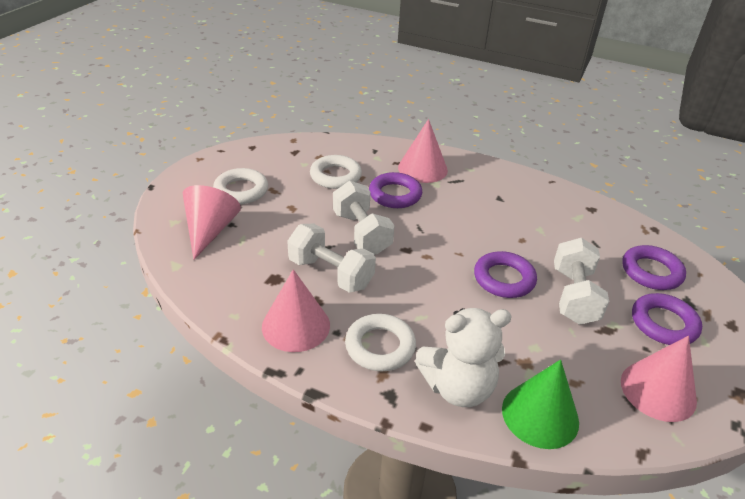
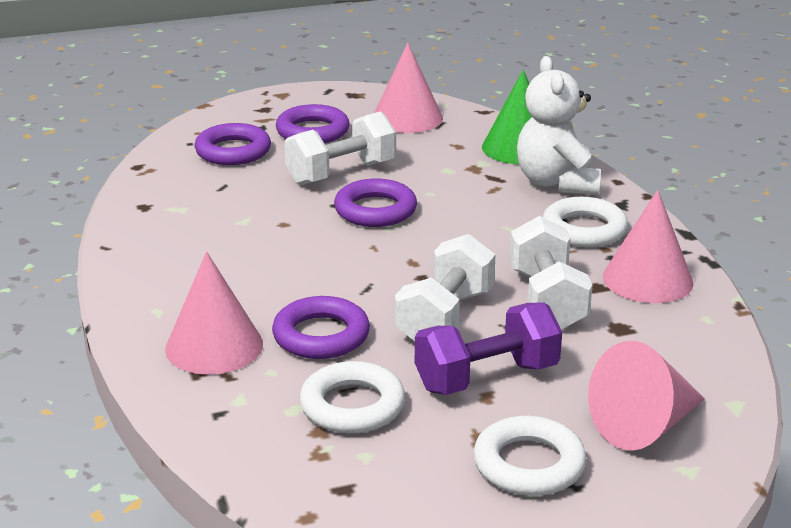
camera: 130 degrees left, 10 degrees down
(302, 215) = (486, 377): none -> purple dumbbell
(458, 387) = (556, 183): white teddy bear -> white teddy bear turned 135 degrees counterclockwise

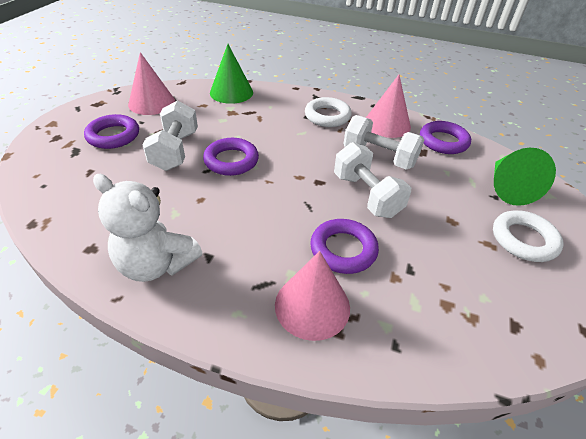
camera: 55 degrees left, 15 degrees up
(233, 151) = (85, 174): purple ring -> purple ring (443, 141)
(352, 406) = (429, 276): white ring -> none
(486, 377) = (435, 212): purple dumbbell -> none
(556, 183) = (277, 101): white teddy bear -> white teddy bear (156, 264)
(644, 426) = (508, 188): pink cone -> green cone

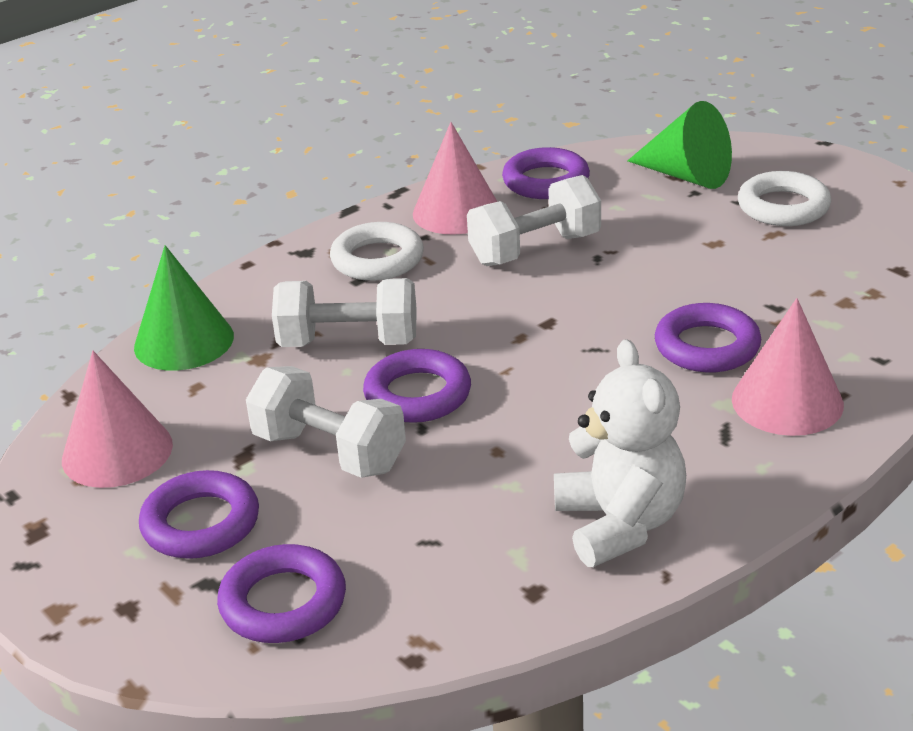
camera: 55 degrees left, 10 degrees down
(66, 173) = (283, 602): none -> purple ring
(156, 264) = (620, 524): white teddy bear -> white teddy bear turned 75 degrees counterclockwise
(366, 195) = (613, 291): white dumbbell -> white dumbbell (349, 342)

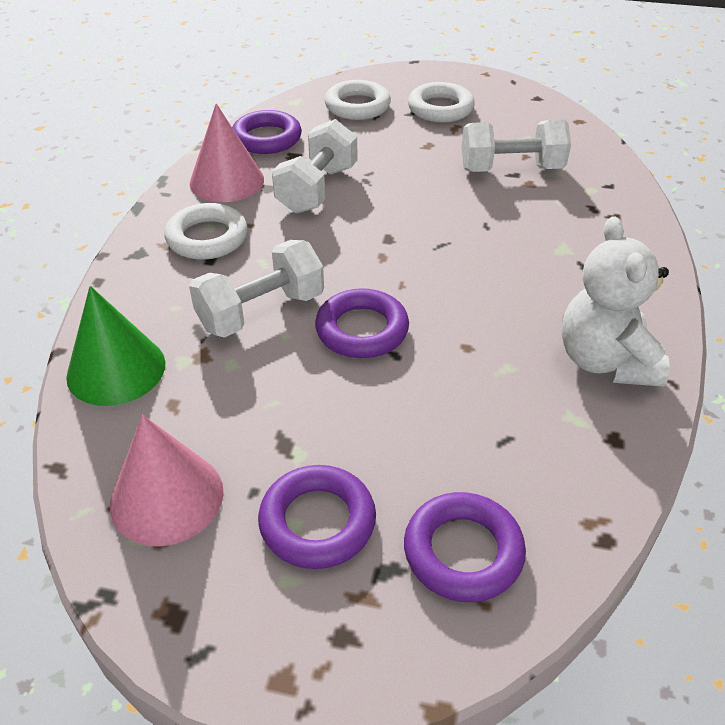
camera: 40 degrees left, 10 degrees up
(329, 452) = (350, 406): white dumbbell -> white dumbbell (511, 169)
(620, 524) = (605, 361): white teddy bear -> white teddy bear turned 135 degrees counterclockwise
(687, 176) = (357, 106): green cone -> white ring
(707, 346) = (507, 215): purple ring -> none
(787, 401) = (594, 233): pink cone -> none

